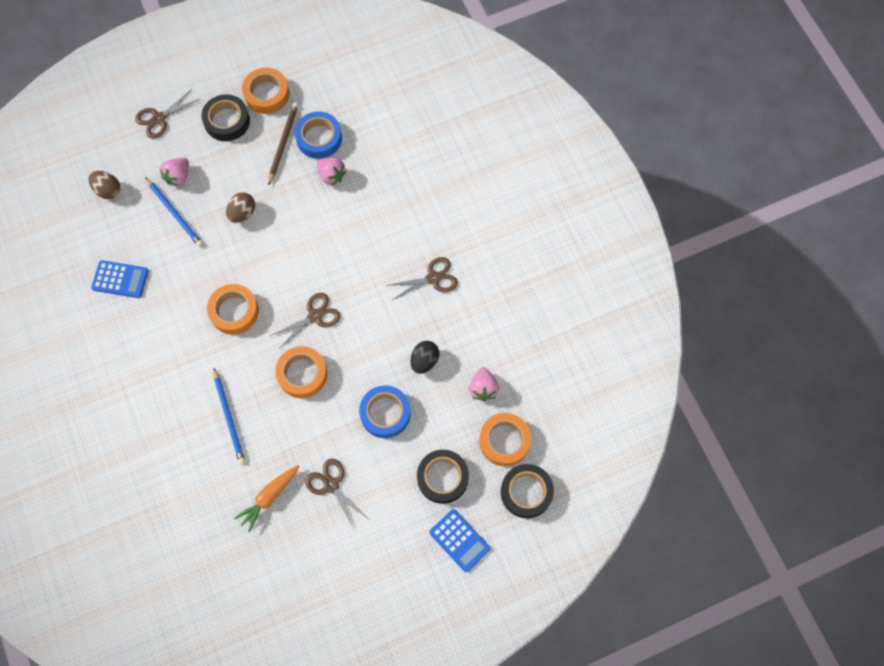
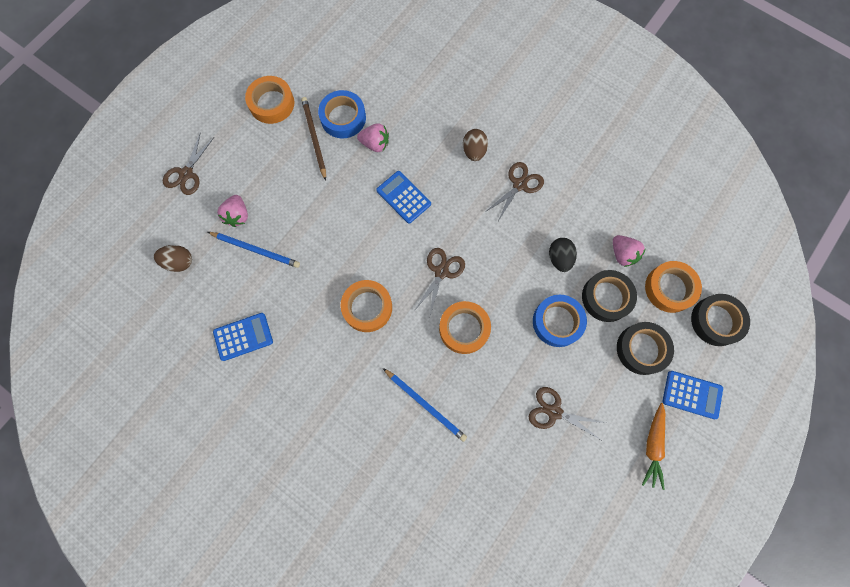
camera: 30 degrees left, 5 degrees up
(227, 121) = (251, 144): black tape -> black tape (606, 297)
(242, 213) = (317, 217): brown egg -> brown egg (474, 151)
(269, 497) = (508, 455): orange carrot -> orange carrot (652, 446)
(325, 235) = (403, 197): none -> blue calculator

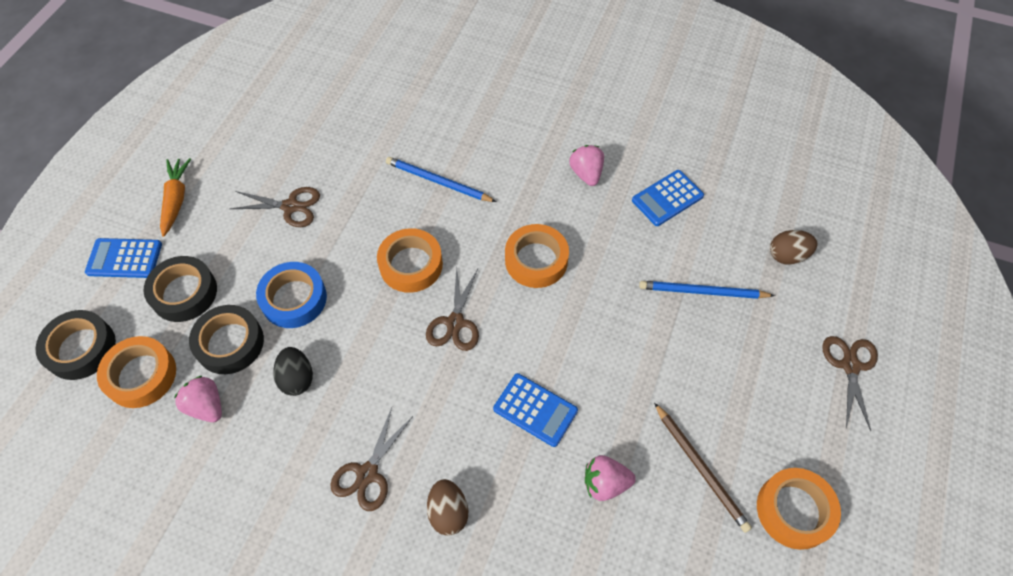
camera: 165 degrees right, 15 degrees down
(238, 215) = (749, 328): pink strawberry -> pink strawberry (586, 174)
(343, 118) = (672, 515): blue tape -> none

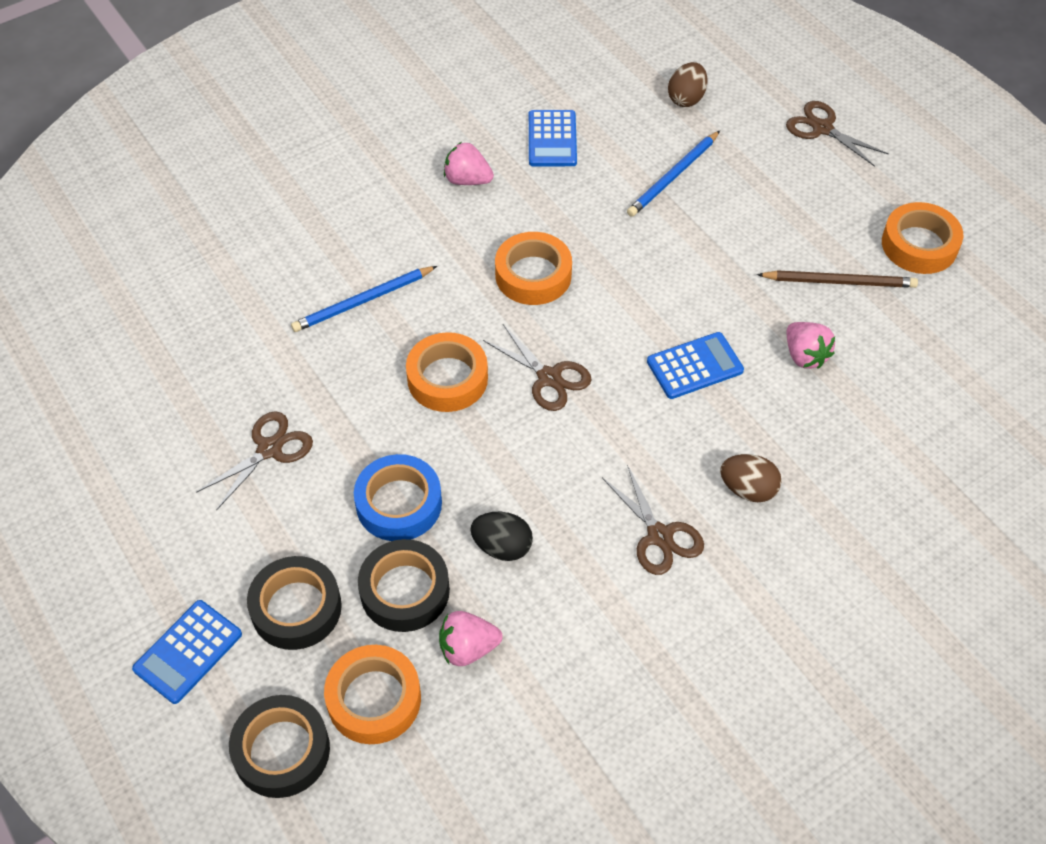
camera: 55 degrees left, 5 degrees down
(176, 199) = (148, 559): orange carrot -> none
(605, 483) = (805, 356): pink strawberry -> pink strawberry turned 60 degrees counterclockwise

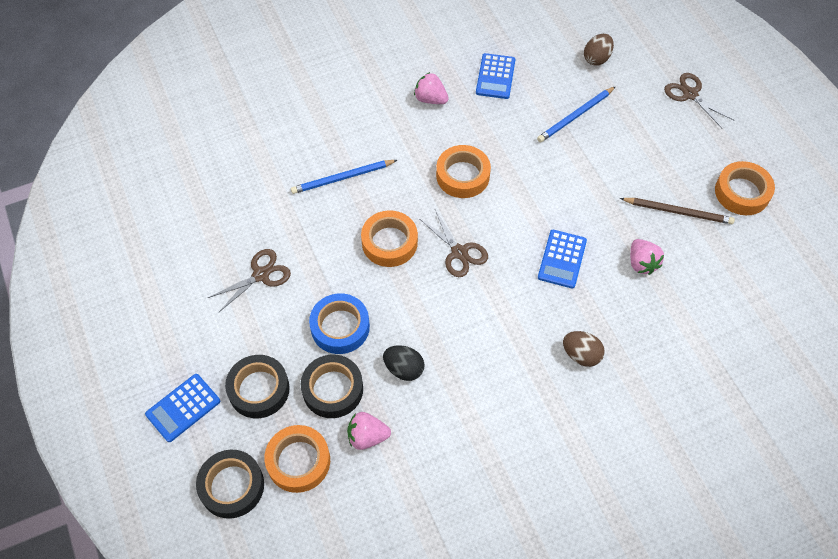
camera: 10 degrees right, 5 degrees up
(659, 536) = (513, 379): brown scissors -> none
(694, 366) = (562, 259): blue calculator -> blue calculator turned 120 degrees clockwise

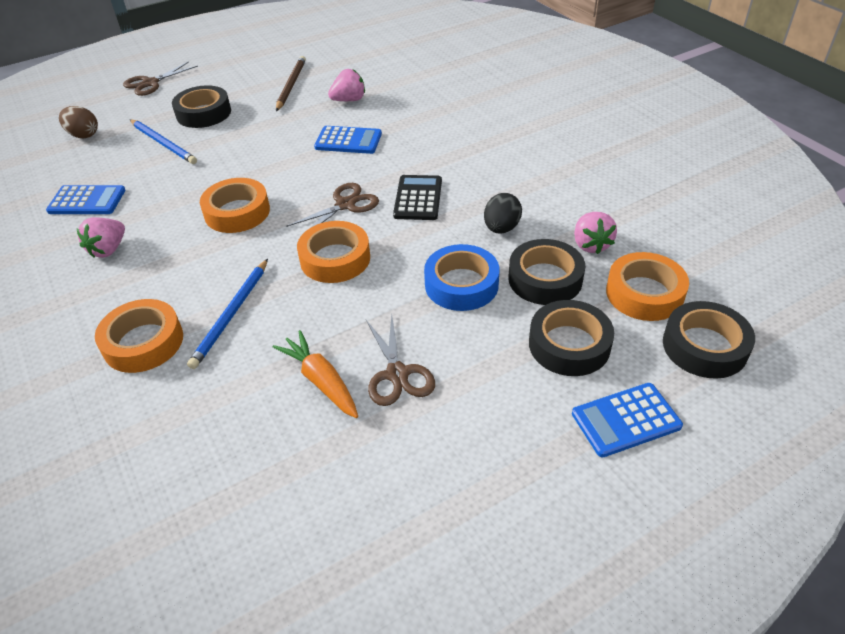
camera: 95 degrees left, 15 degrees down
(183, 408) = (626, 420): blue calculator -> blue calculator turned 120 degrees clockwise
(261, 275) = (397, 374): brown scissors -> brown scissors turned 150 degrees counterclockwise
(267, 230) = (321, 381): none -> orange carrot
(342, 178) = (231, 315): blue pencil -> blue pencil turned 45 degrees clockwise
(459, 309) = (418, 198): none -> black calculator
(581, 355) = (453, 125): brown egg -> none
(626, 141) = (203, 113): none -> black tape
(742, 192) = (270, 58): orange tape -> orange tape (143, 342)

